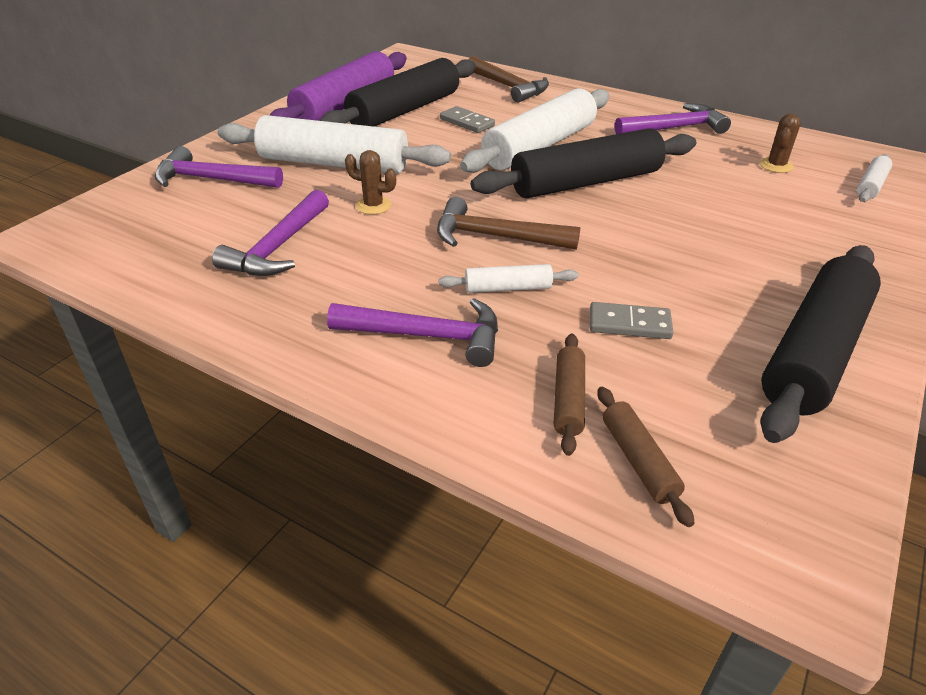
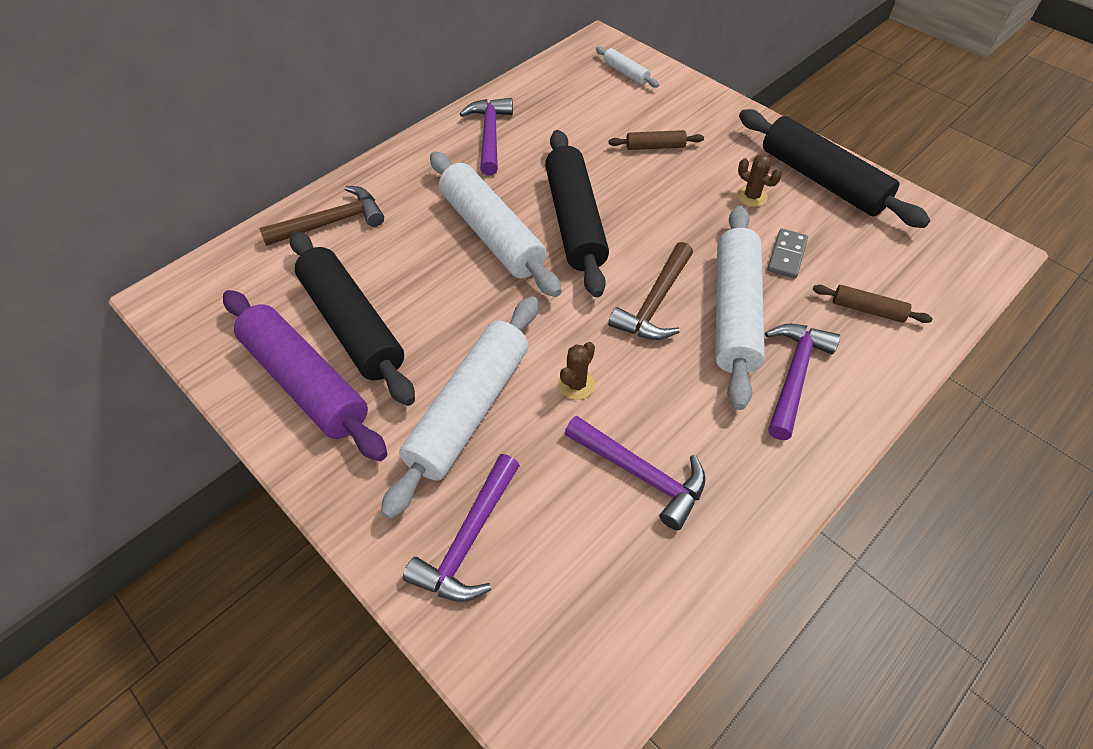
camera: 75 degrees left, 15 degrees up
(467, 122) = (411, 276): grey domino -> none
(508, 288) = (734, 312): white rolling pin -> white rolling pin, size x2.22
(639, 461) = (922, 291): brown rolling pin -> brown rolling pin (655, 146)
(776, 166) = (580, 105): brown cactus -> brown cactus (751, 196)

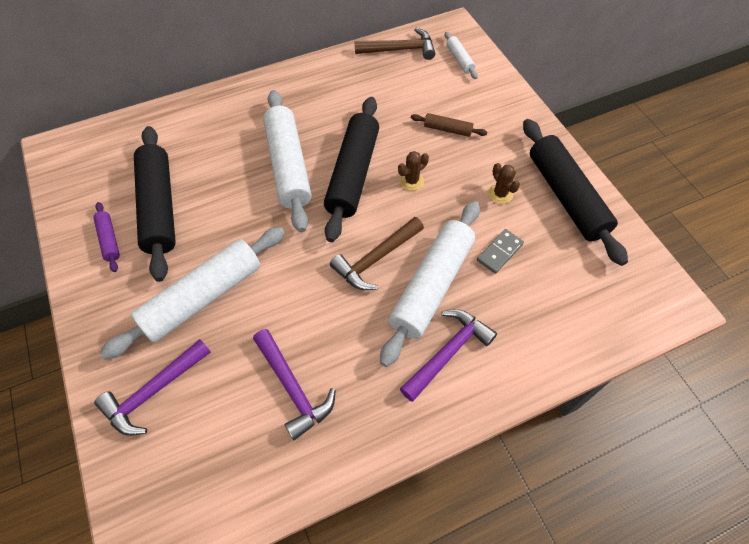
camera: 20 degrees right, 5 degrees up
(306, 382) = (109, 240): purple rolling pin -> purple rolling pin, size x0.45
(332, 222) = (185, 124): brown hammer -> brown hammer (400, 50)
(489, 135) = (328, 85): purple hammer -> none
(576, 384) = (285, 304): brown cactus -> brown cactus (411, 181)
(867, 310) = (538, 319): brown rolling pin -> none

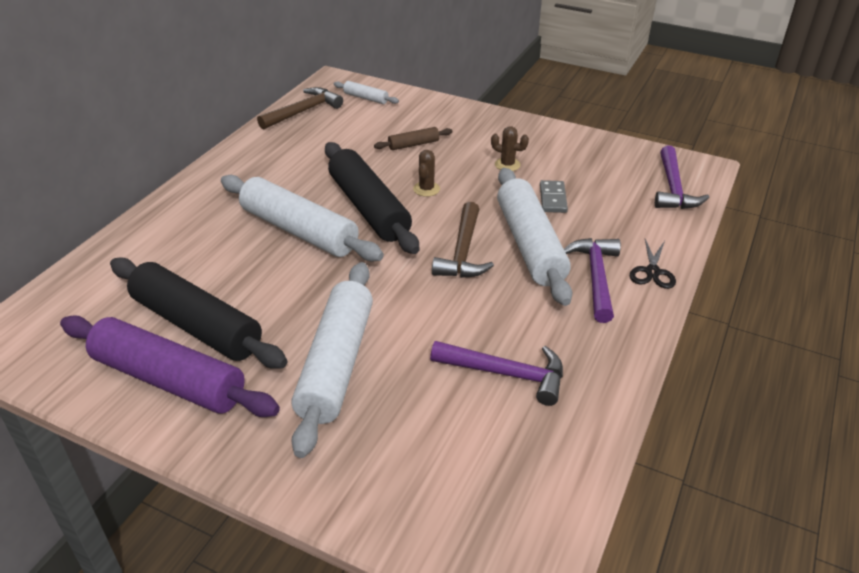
camera: 40 degrees left, 20 degrees down
(109, 240) = (169, 379): purple rolling pin -> purple rolling pin, size x2.22
(154, 392) = (379, 461): purple hammer -> purple hammer (673, 188)
(499, 380) = (652, 272): none -> black scissors
(566, 197) = (556, 144): black rolling pin -> none

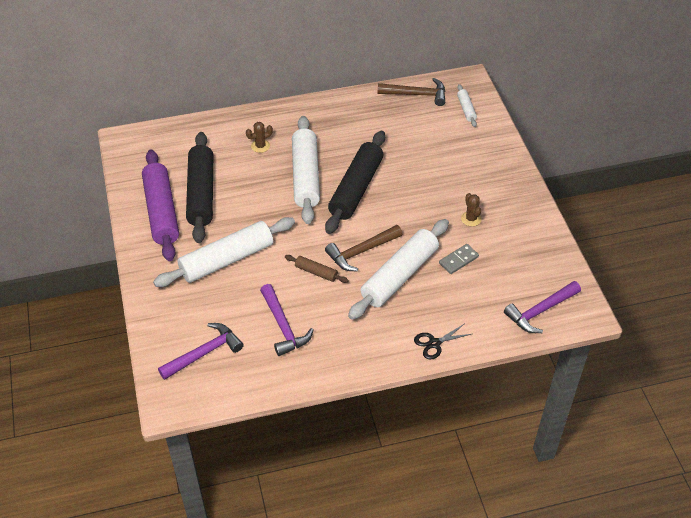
camera: 50 degrees right, 10 degrees up
(413, 144) = (441, 164): brown rolling pin -> brown rolling pin (316, 272)
(426, 189) = (402, 200): brown cactus -> brown cactus (260, 146)
(595, 277) = (401, 320): purple hammer -> purple hammer (204, 353)

